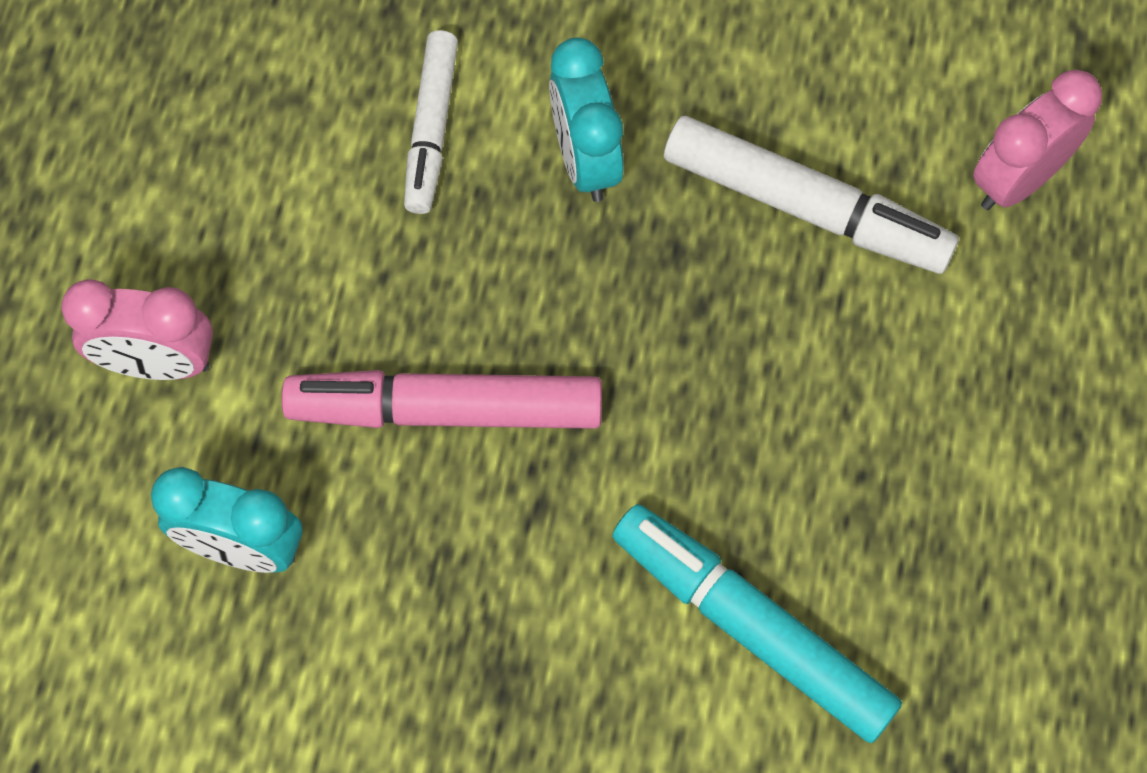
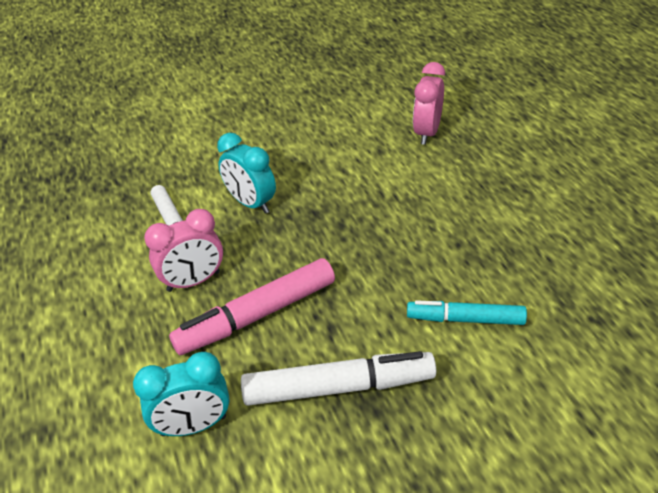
camera: 30 degrees left, 25 degrees down
(158, 363) = (93, 373): pink clock -> pink clock (193, 281)
(753, 629) = (466, 319): turquoise marker -> turquoise marker, size x0.65
(804, 206) = (354, 176): white marker -> white marker (337, 387)

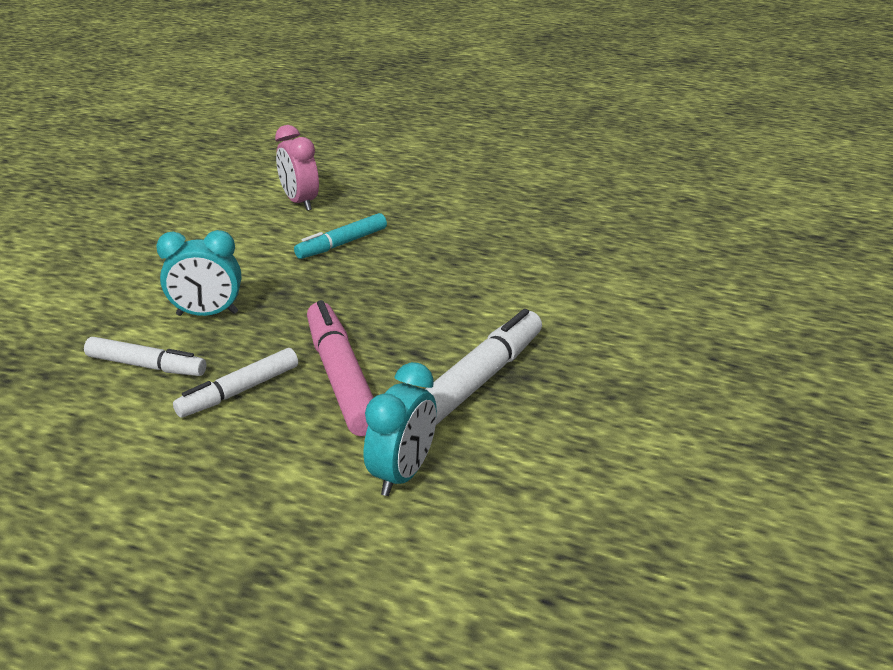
camera: 50 degrees left, 10 degrees down
(193, 281) = (240, 391): pink clock -> white marker
(258, 315) = (341, 378): pink marker -> pink marker turned 150 degrees clockwise
(466, 319) = (505, 294): turquoise marker -> turquoise marker (342, 244)

